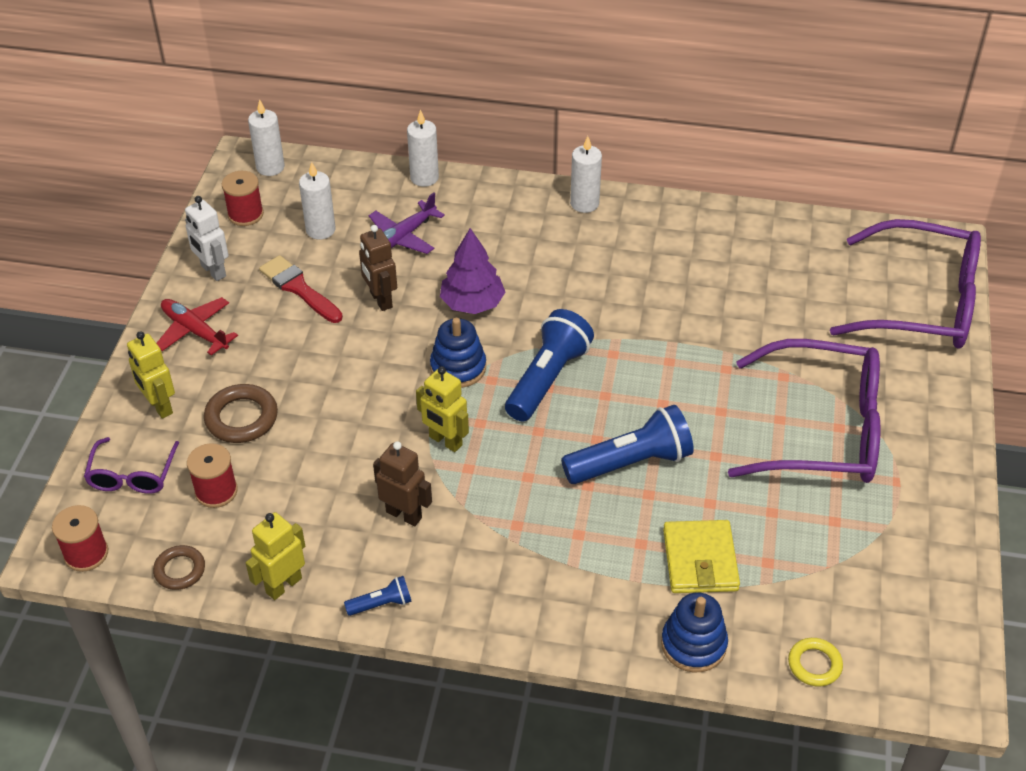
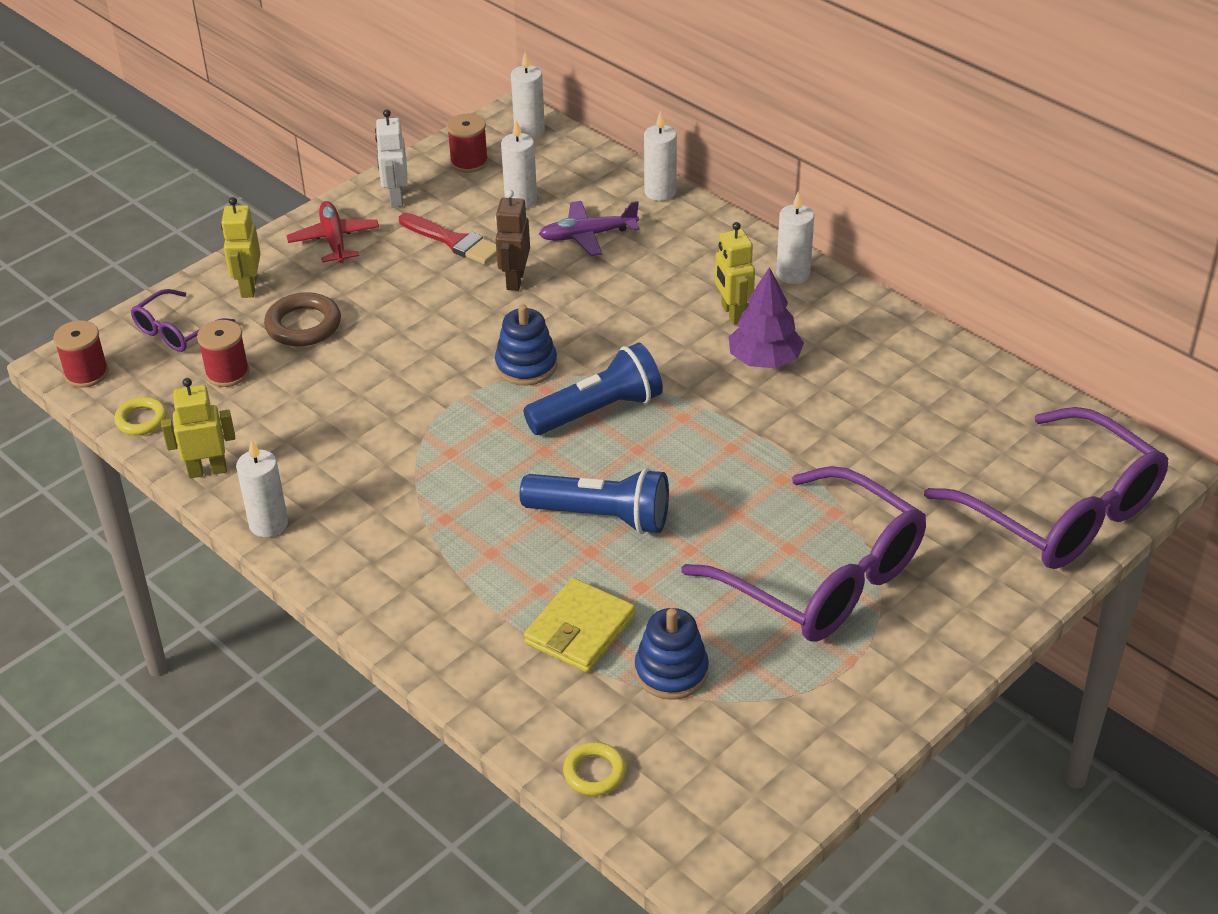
camera: 35 degrees right, 5 degrees down
(180, 570) = (141, 420): brown ring -> yellow ring
(298, 288) = (453, 241): red brush -> red brush turned 135 degrees clockwise
(381, 604) = (268, 524): blue flashlight -> white candle
(404, 514) = (358, 463): brown robot -> none
(445, 441) = (453, 421): yellow robot -> yellow robot (732, 313)
(472, 303) = (594, 317): purple tree -> purple tree (764, 360)
(693, 644) = (499, 695): blue stacking toy -> blue stacking toy (671, 671)

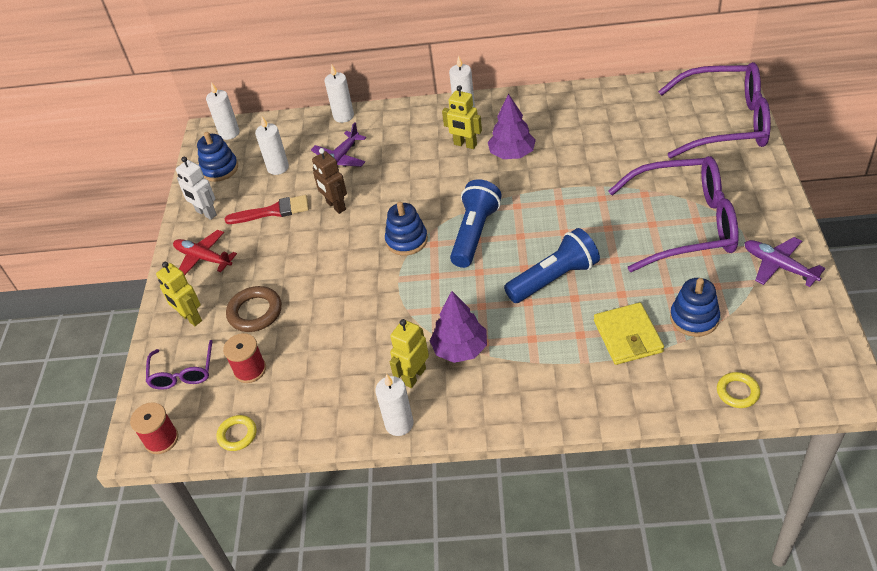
camera: 40 degrees left, 5 degrees up
(207, 470) = (320, 427): yellow robot -> yellow robot (414, 376)
(416, 506) = (460, 349): none -> purple tree
(469, 162) = (219, 169): red spool -> blue stacking toy
(848, 703) = (779, 266): none -> purple plane

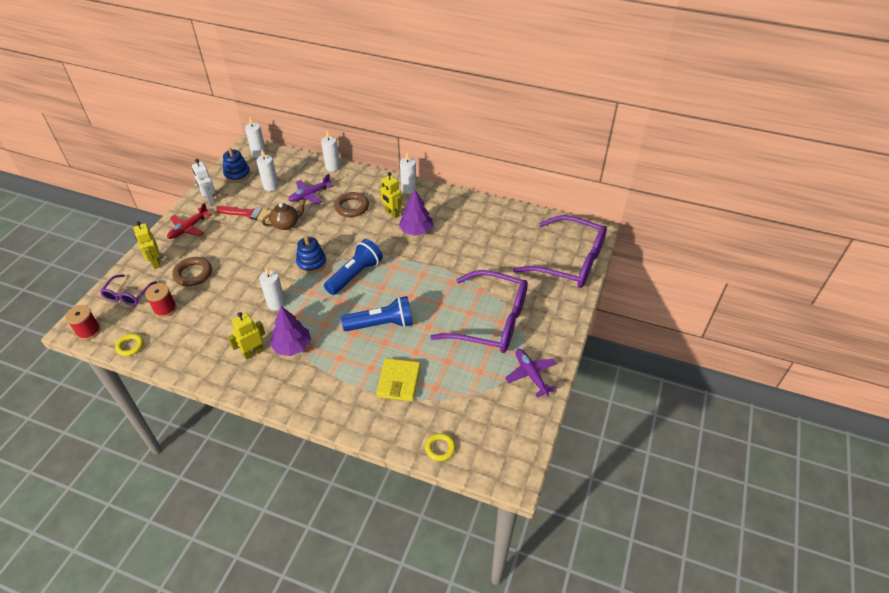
camera: 15 degrees right, 0 degrees up
(203, 258) = (189, 228): red plane -> red plane turned 105 degrees counterclockwise
(335, 206) = (286, 224): brown robot -> brown teapot
(399, 424) = (223, 379): white candle -> white candle (276, 303)
(407, 155) = (352, 207): none -> brown ring
(694, 318) = (449, 387): blue stacking toy -> none

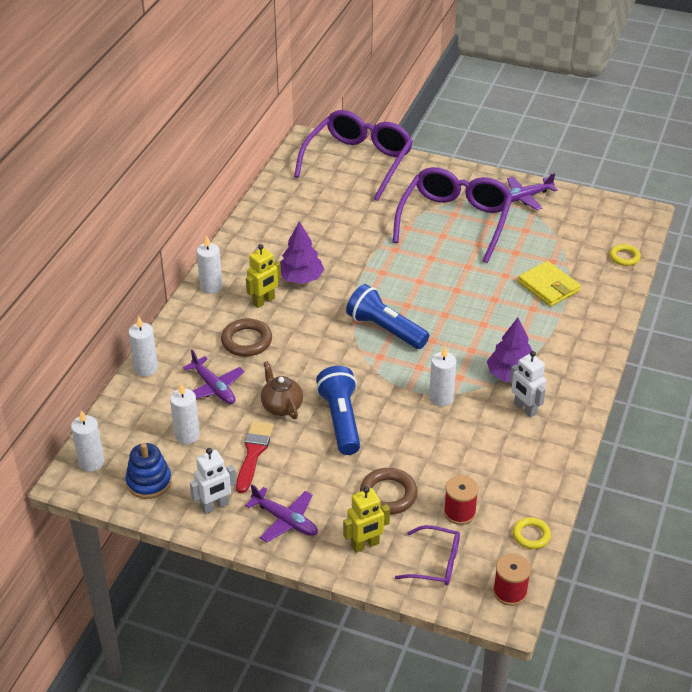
camera: 90 degrees left, 5 degrees down
(189, 228) = (285, 520): red plane -> purple plane
(253, 352) = (525, 409): yellow robot -> white robot
(311, 263) = (364, 372): blue stacking toy -> none
(381, 324) = (467, 303): blue flashlight -> blue flashlight (341, 420)
(399, 381) = (548, 286): yellow wallet -> yellow wallet turned 45 degrees clockwise

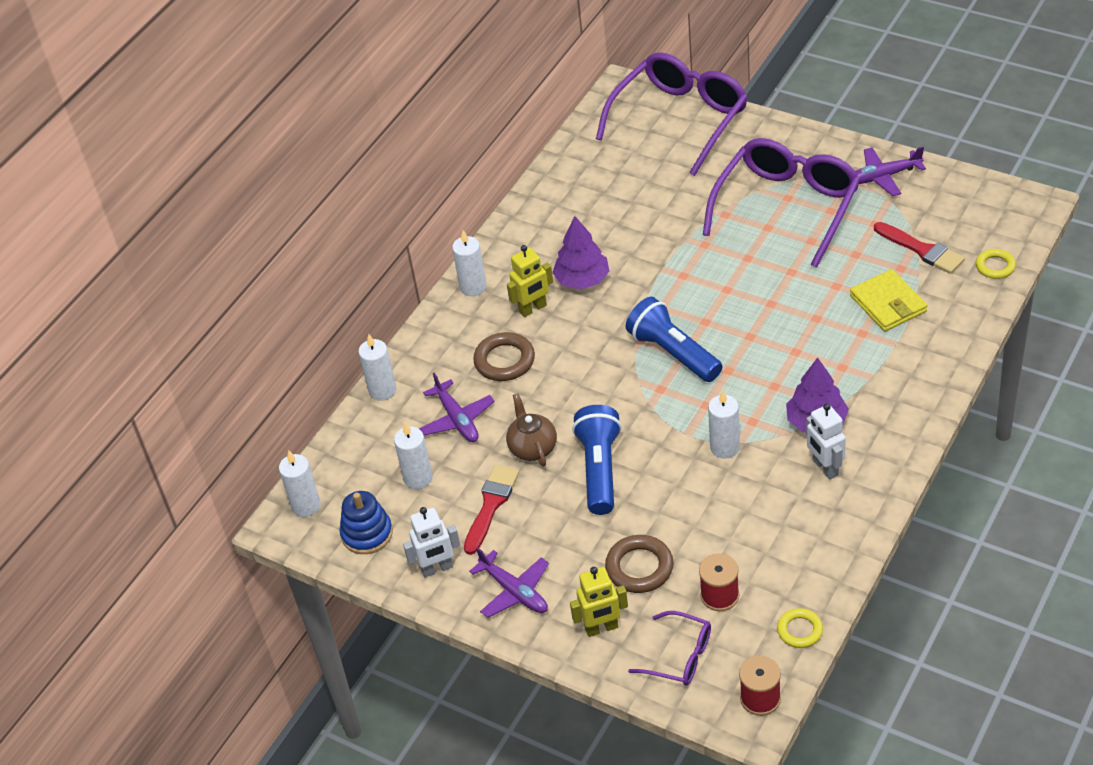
camera: 15 degrees right, 5 degrees up
(566, 247) = (922, 250): none -> red brush

